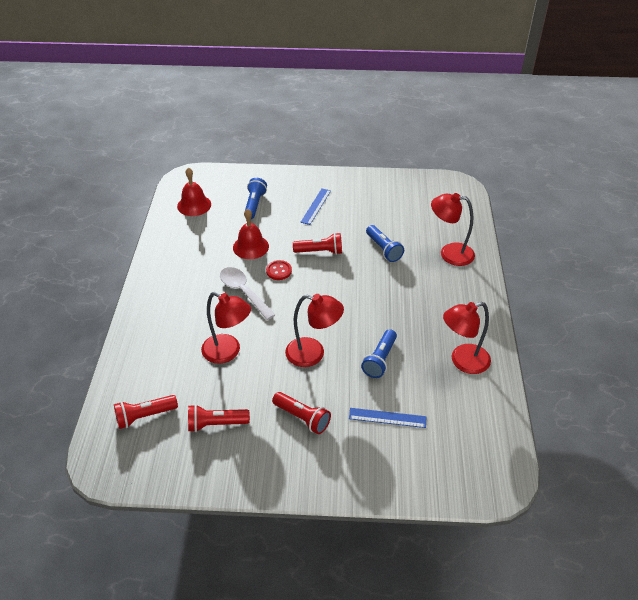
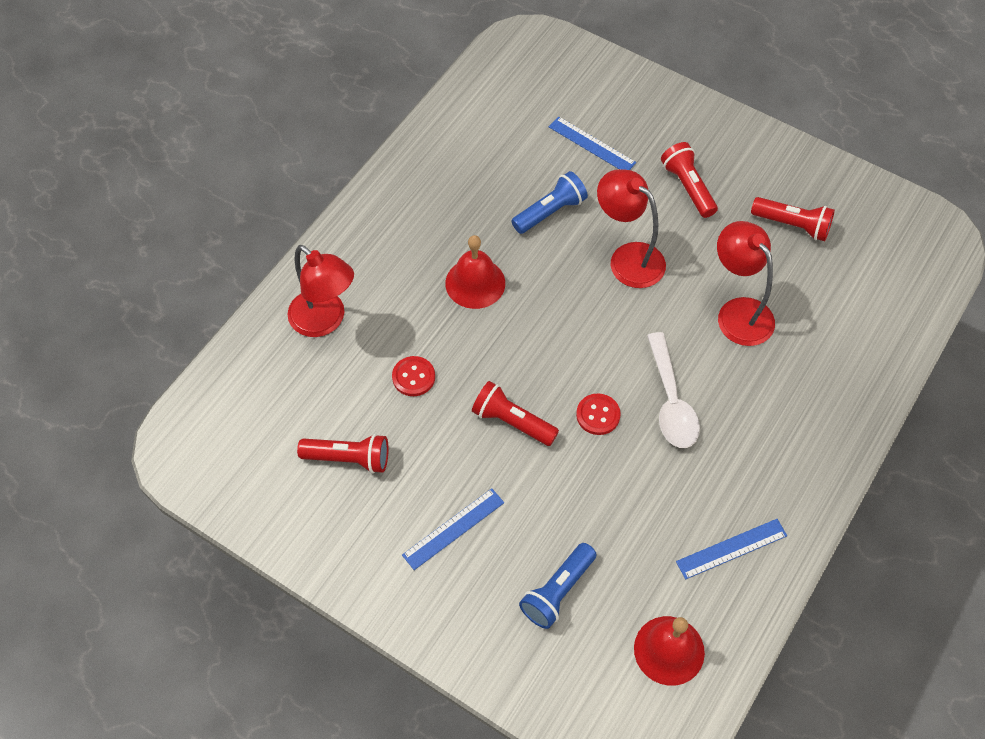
camera: 150 degrees left, 15 degrees up
(145, 416) = (877, 273): red flashlight -> red flashlight (348, 458)
(181, 246) = (731, 548): none -> blue ruler
(250, 247) = (616, 488): red bell -> red bell (475, 283)
(383, 249) = (413, 377): blue flashlight -> red button
(462, 361) = (454, 164): red lamp -> none

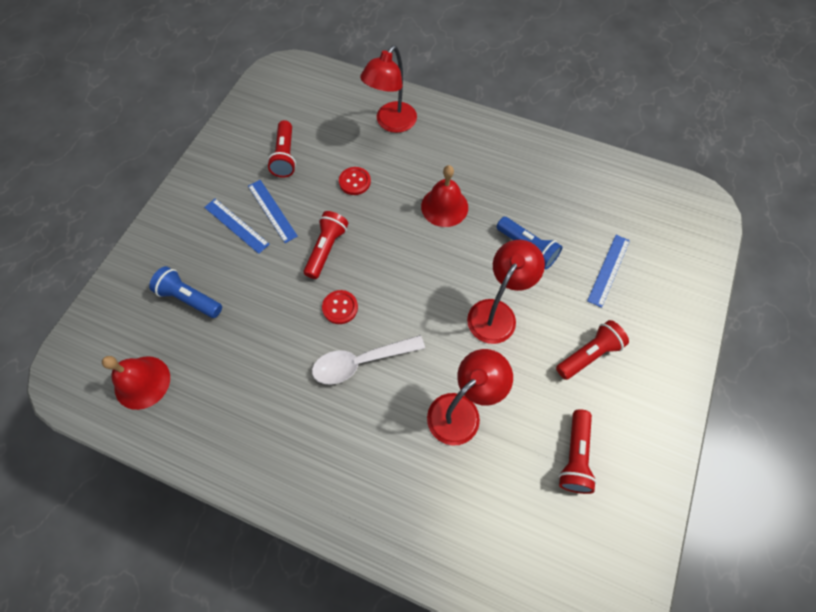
camera: 80 degrees right, 5 degrees up
(731, 548) = (228, 423): blue ruler -> blue ruler (272, 210)

